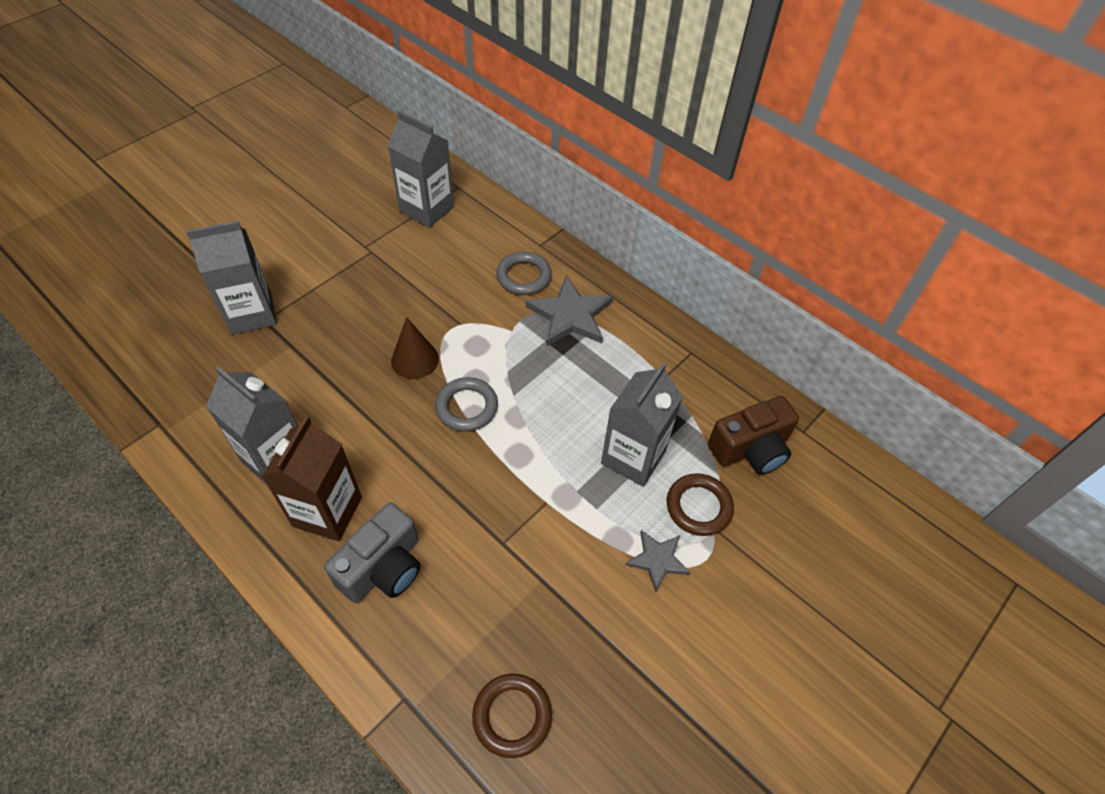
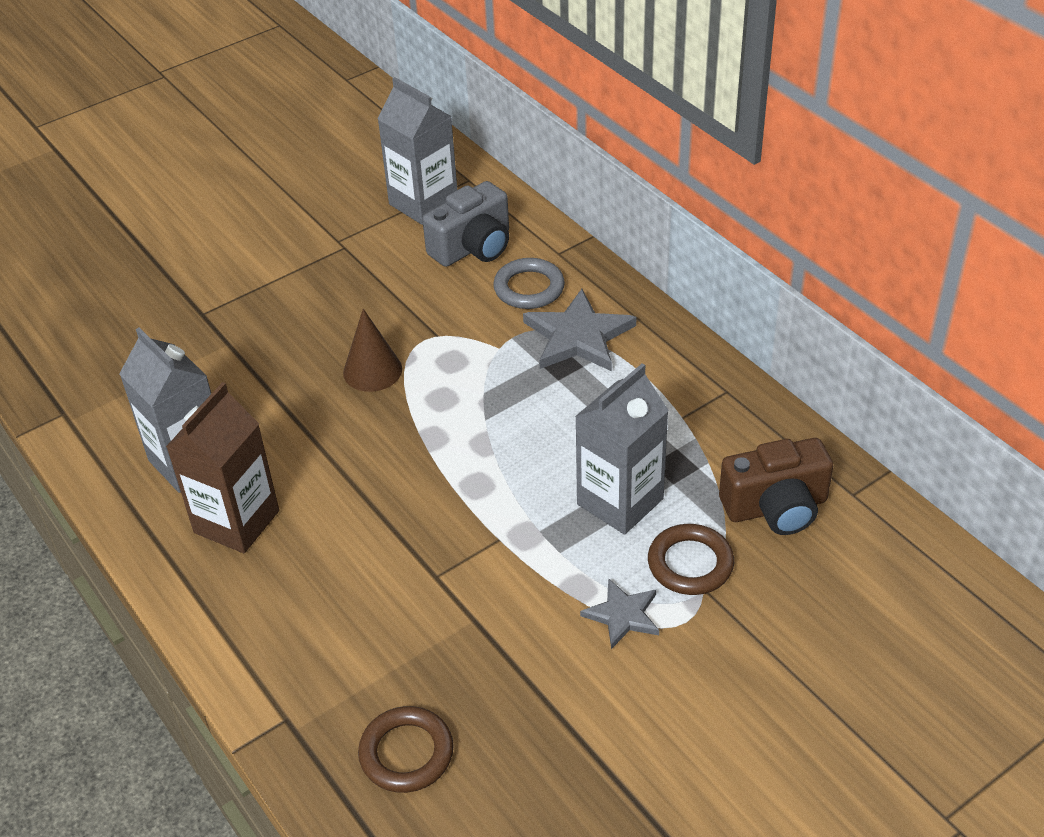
camera: 15 degrees right, 10 degrees down
(252, 314) = (189, 306): grey carton -> none
(383, 567) = (289, 586): grey camera -> grey camera (473, 247)
(467, 407) = (425, 427): grey ring -> none

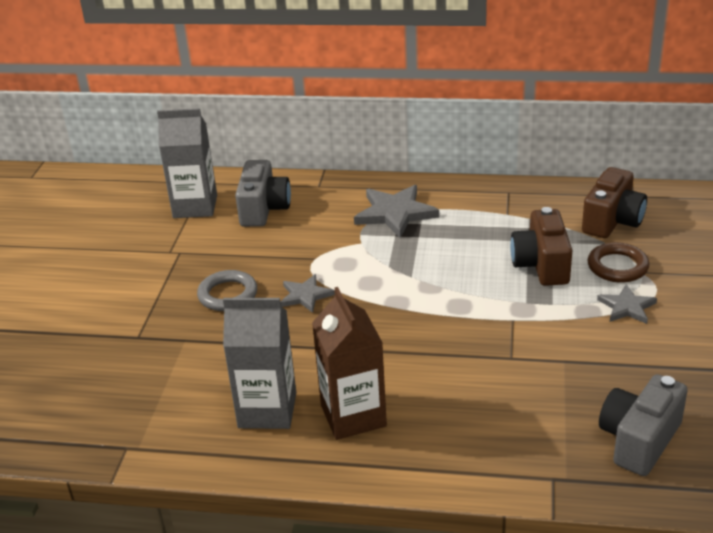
camera: 45 degrees left, 10 degrees down
(372, 370) = (305, 295): brown cone -> grey star
(406, 753) = (639, 440): brown ring -> grey camera
(529, 288) = (330, 209): grey ring -> grey ring (228, 295)
(620, 501) = (541, 265): grey carton -> brown camera

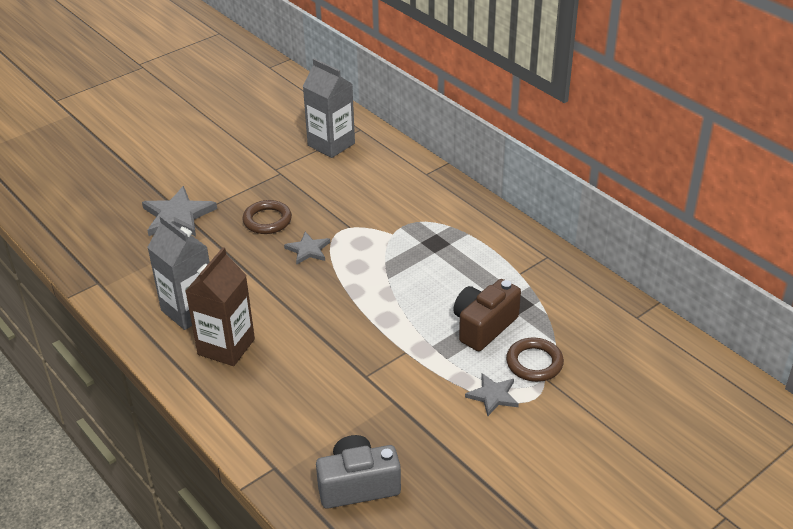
camera: 40 degrees right, 5 degrees up
(228, 295) = (267, 220): grey ring -> brown ring
(263, 209) = (368, 171): grey camera -> none
(395, 213) = (445, 225): grey star -> grey star (177, 216)
(612, 221) = (587, 327): brown camera -> none

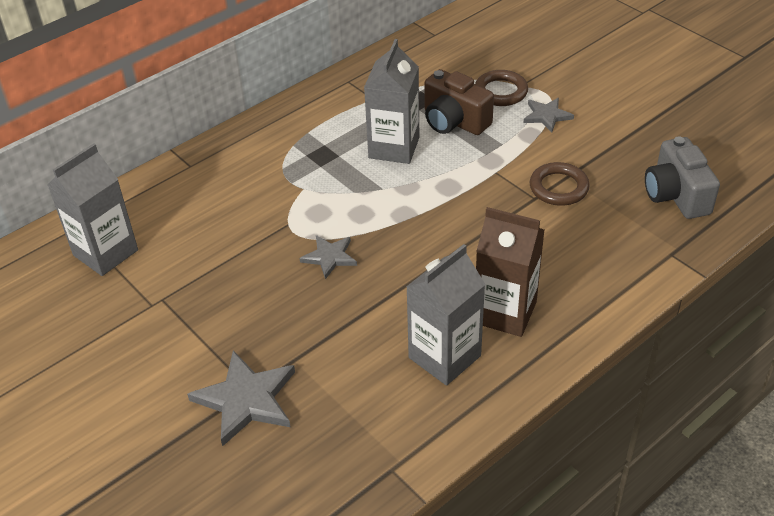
camera: 90 degrees left, 5 degrees up
(267, 220) = (267, 301): brown ring -> brown ring (558, 188)
(444, 286) = (394, 148): none -> grey carton

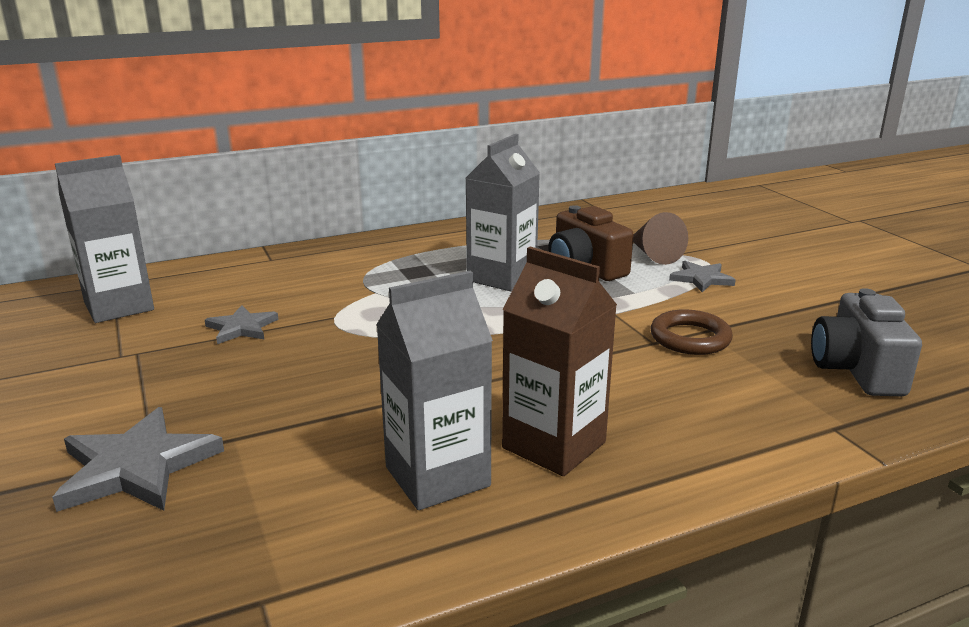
camera: 15 degrees right, 20 degrees down
(329, 257) = (359, 351): grey star -> grey star (242, 328)
(501, 92) = (653, 254): brown ring -> brown cone

